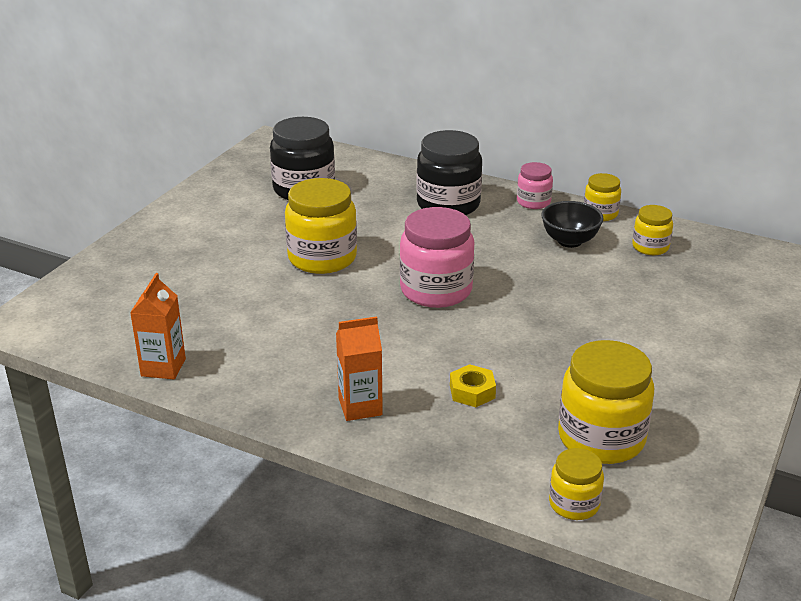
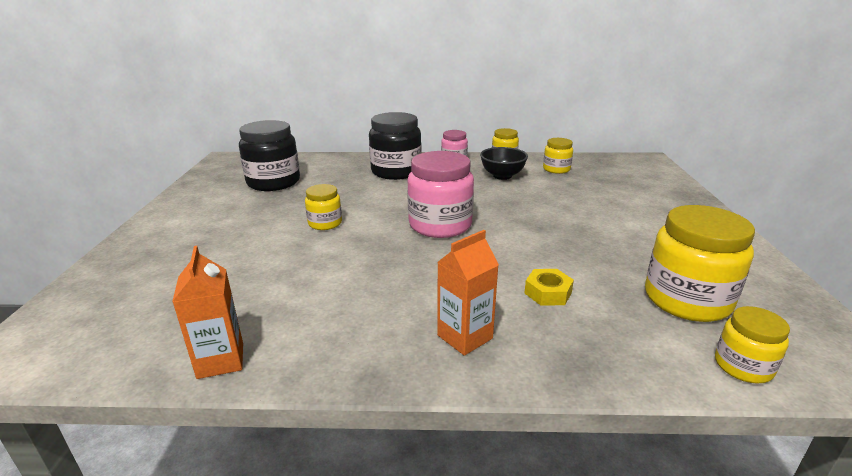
camera: 25 degrees left, 5 degrees down
(322, 258) = (325, 223): yellow jar -> yellow jar, size x0.54

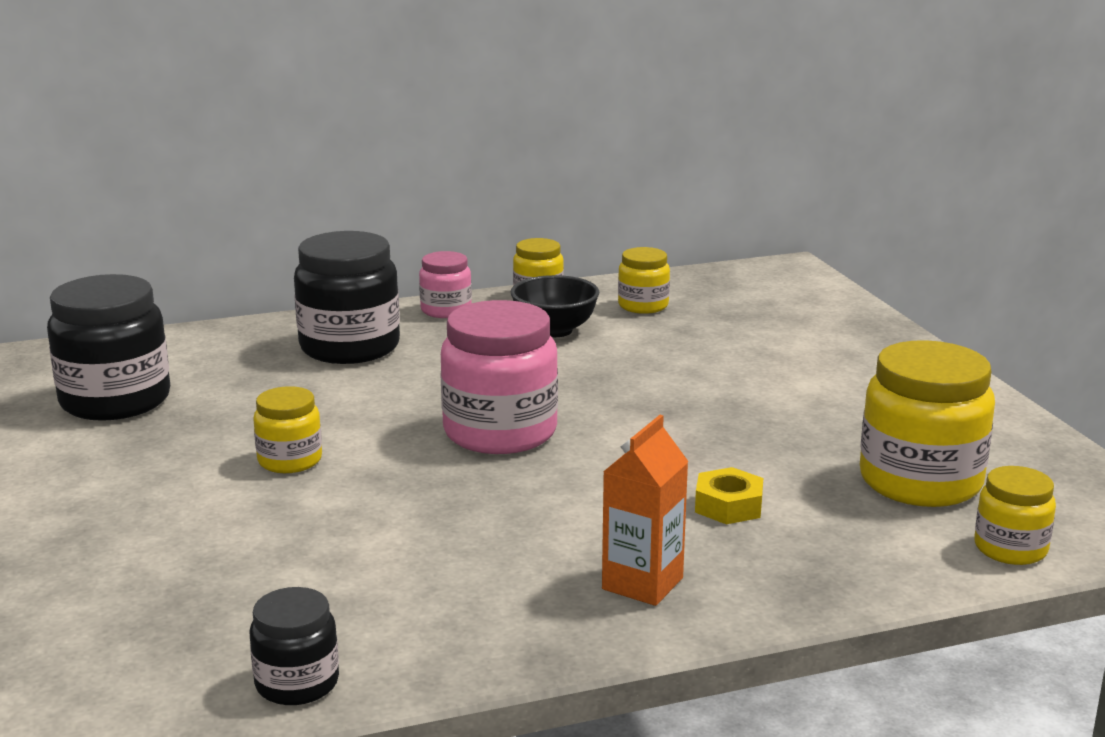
camera: 20 degrees left, 5 degrees down
(220, 360) = (297, 683): orange carton -> black jar

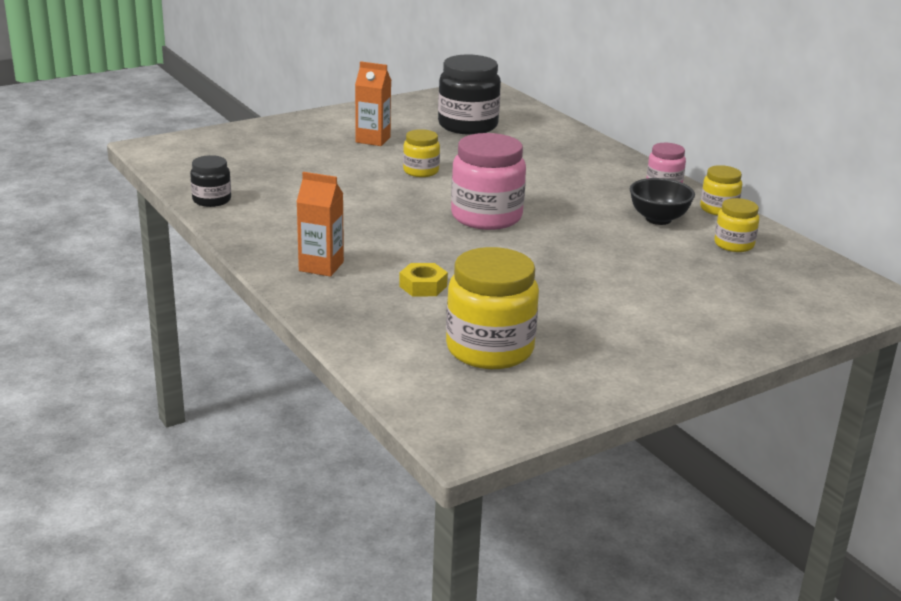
camera: 75 degrees right, 5 degrees up
(108, 487) = (373, 140): none -> orange carton
(350, 347) = (580, 166): black jar -> none
(1010, 549) = (405, 379): yellow jar -> none

